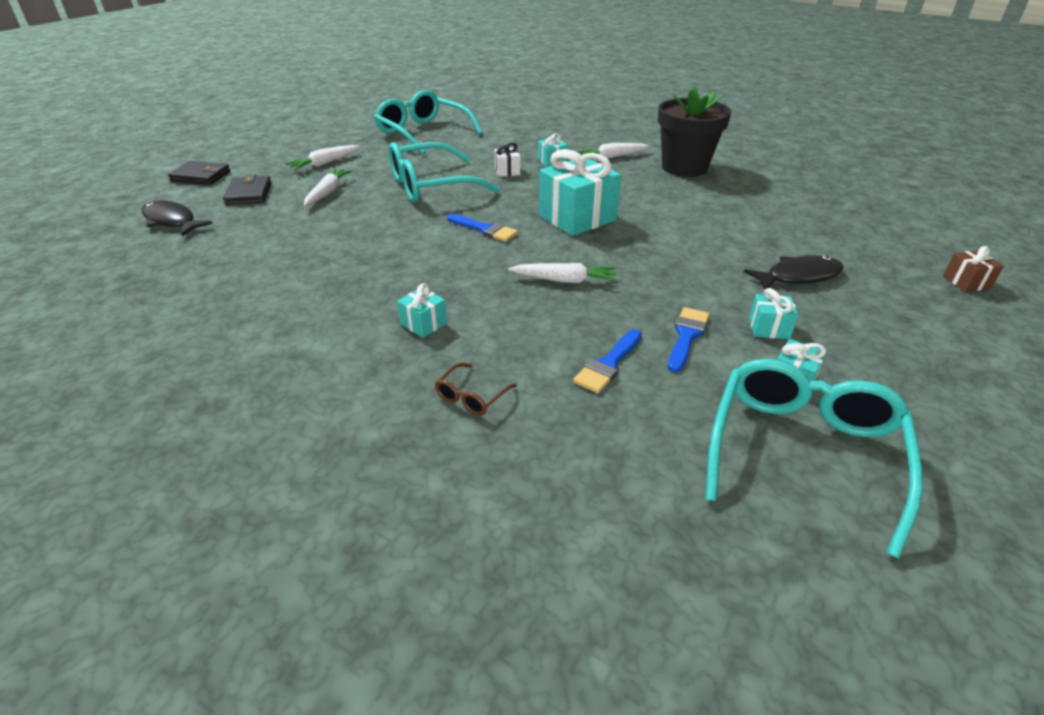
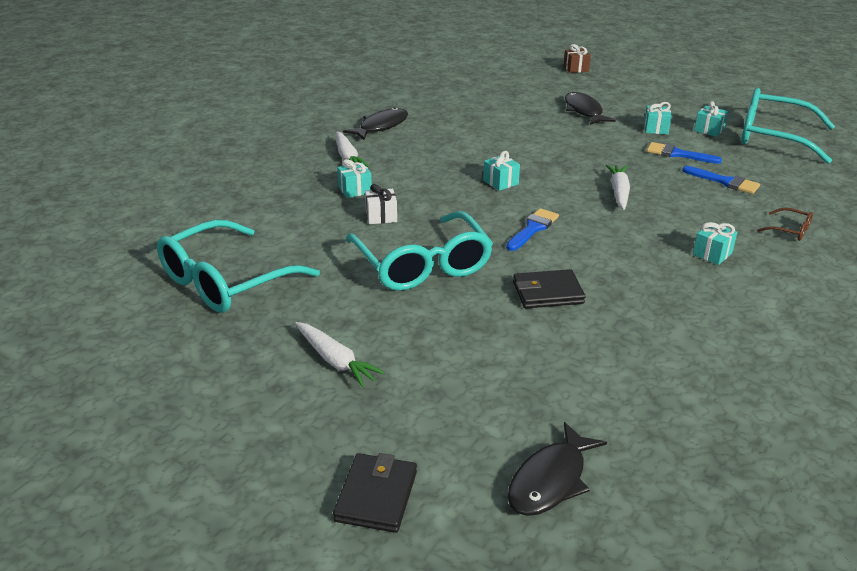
camera: 90 degrees left, 5 degrees down
(249, 194) = (449, 419): black wallet -> black wallet (547, 293)
(328, 192) = (444, 343): white carrot -> none
(577, 218) = (500, 182): turquoise gift -> turquoise gift, size x0.47
(684, 167) = (381, 126): black flower pot -> black fish

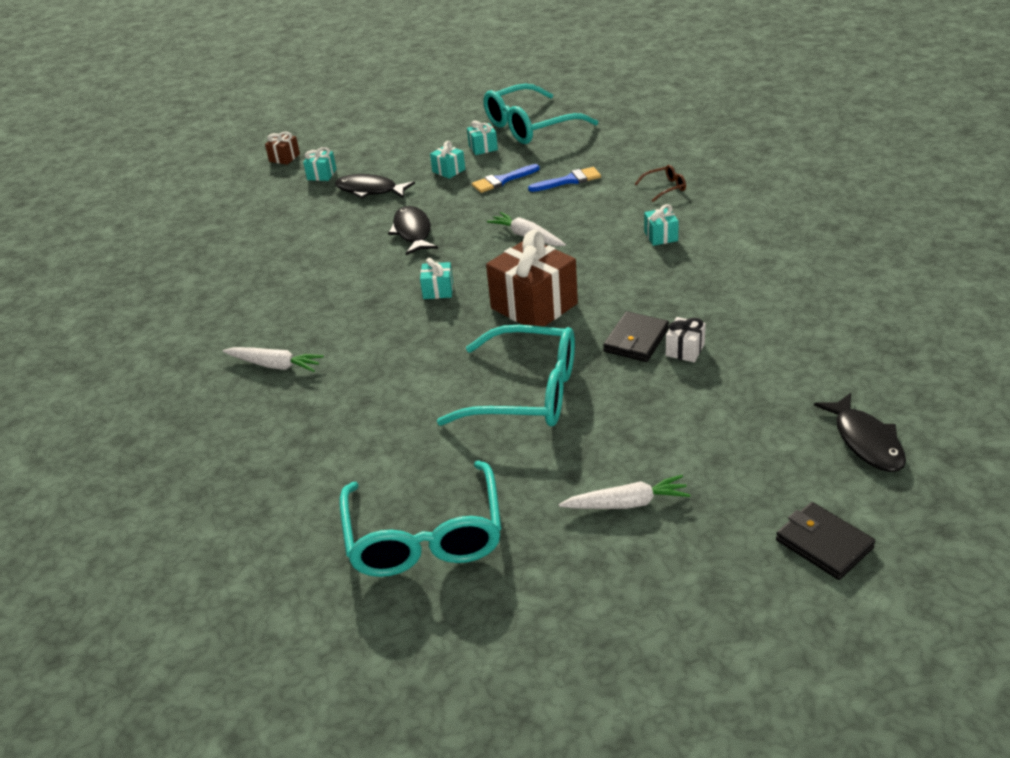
camera: 50 degrees left, 5 degrees up
(355, 190) = (346, 384): turquoise gift -> turquoise gift (321, 174)
(381, 126) = (238, 318): black fish -> black fish (413, 232)
(381, 216) = (416, 386): white gift -> white gift (685, 350)
(533, 229) = (534, 306): blue brush -> brown gift

